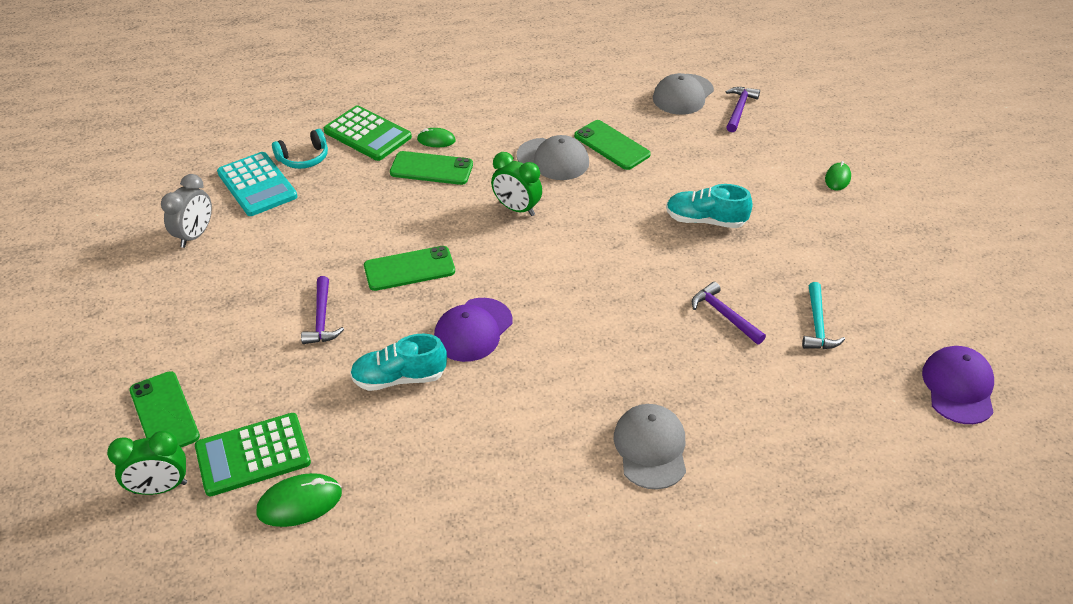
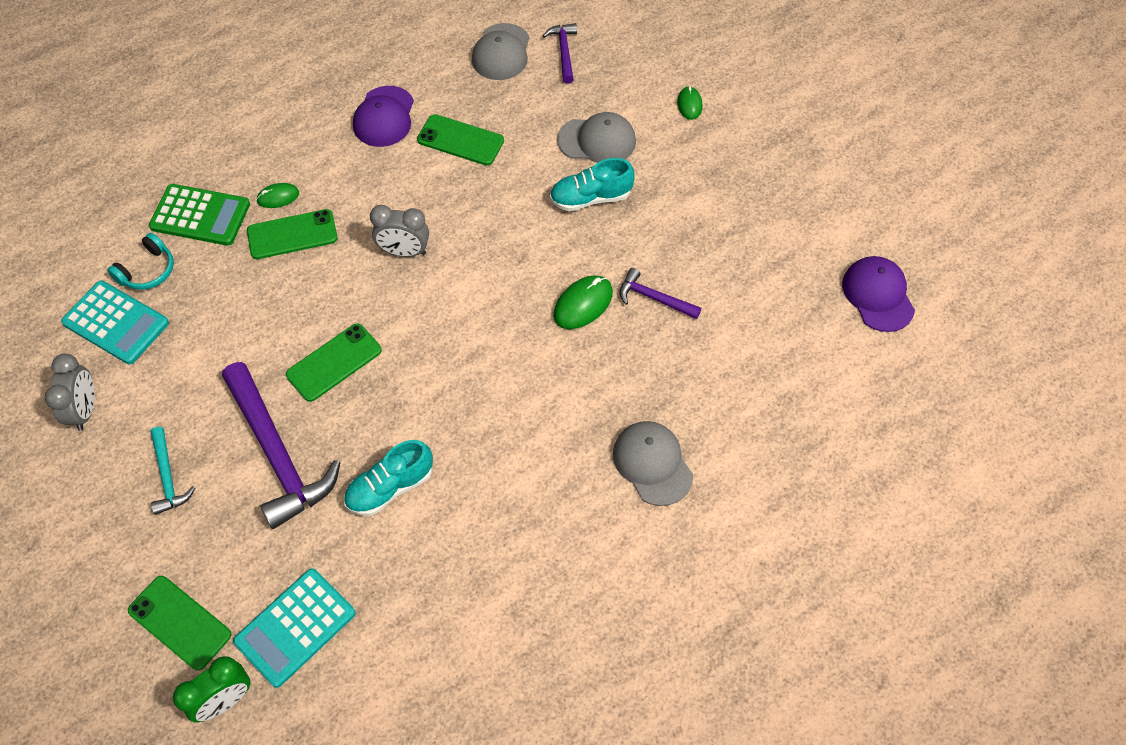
camera: 25 degrees left, 15 degrees up
(253, 455) = (295, 627): green calculator -> turquoise calculator
(300, 503) = (368, 655): green mouse -> green mouse (583, 304)
(322, 318) = (277, 453): purple hammer -> purple hammer, size x2.00
(473, 330) = (433, 406): purple cap -> purple cap (384, 117)
(517, 209) = (404, 251): green clock -> grey clock
(553, 159) = (410, 178): grey cap -> grey cap (597, 140)
(817, 325) = (738, 277): turquoise hammer -> turquoise hammer (168, 477)

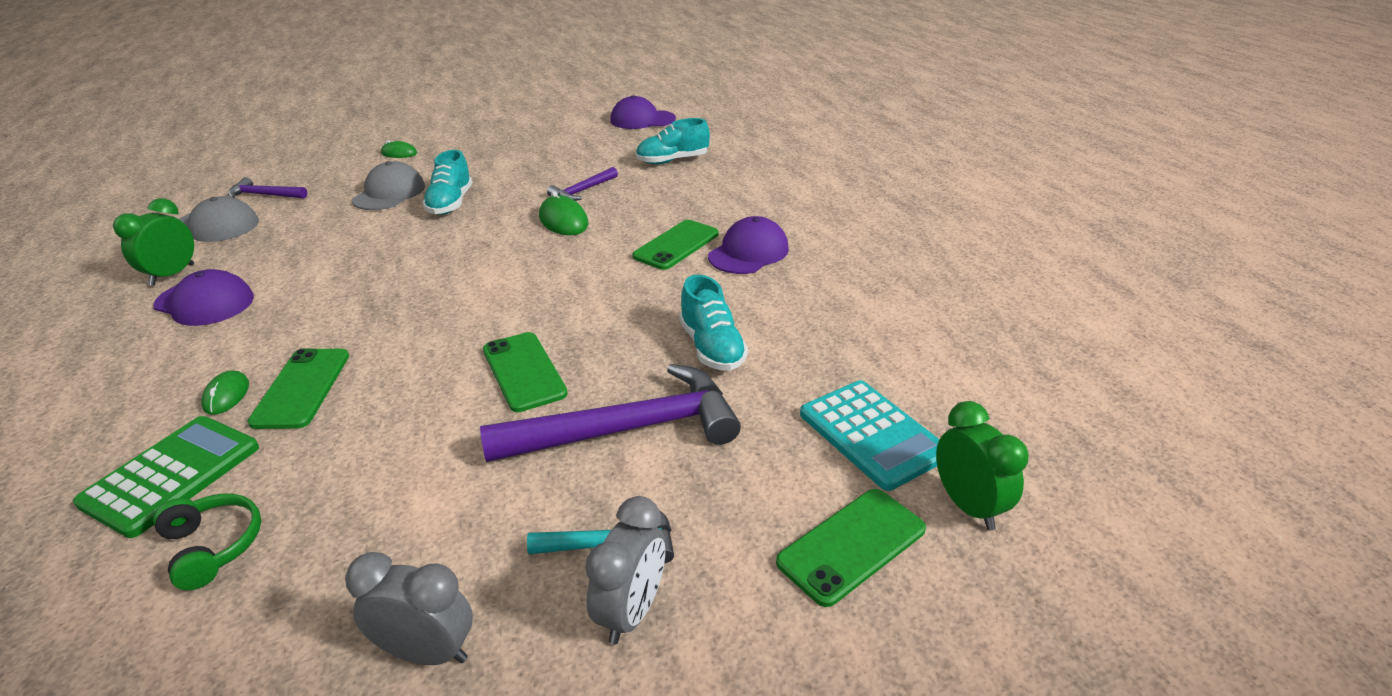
camera: 75 degrees left, 25 degrees down
(116, 323) = (280, 596): turquoise calculator -> none
(148, 271) = (213, 546): turquoise headphones -> green headphones
(404, 251) = (411, 308): grey clock -> grey clock (631, 611)
(416, 74) = (172, 275): none -> green clock
(460, 140) = (301, 259): green phone -> green phone (676, 245)
(561, 485) = (748, 252): none -> purple cap
(652, 464) = (744, 211): grey cap -> none
(762, 361) = (672, 161): none -> turquoise shoe

